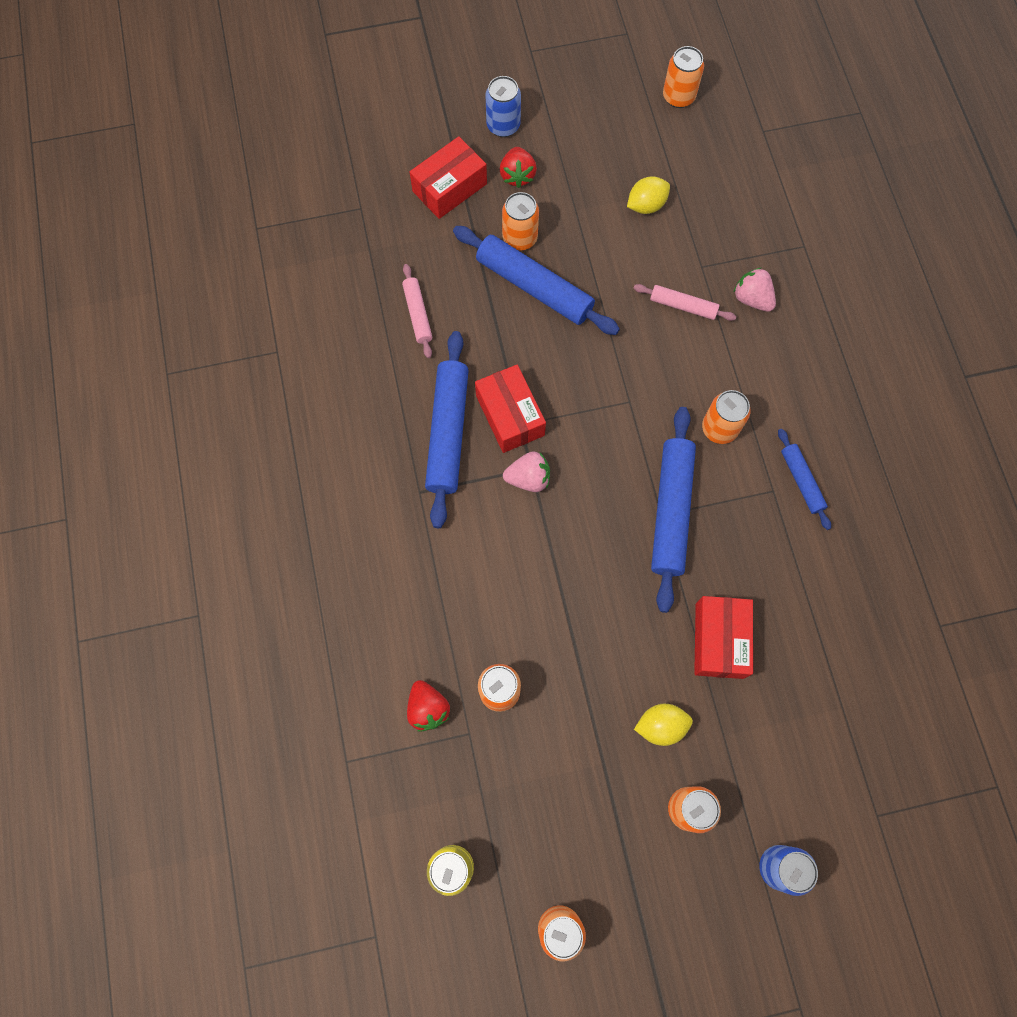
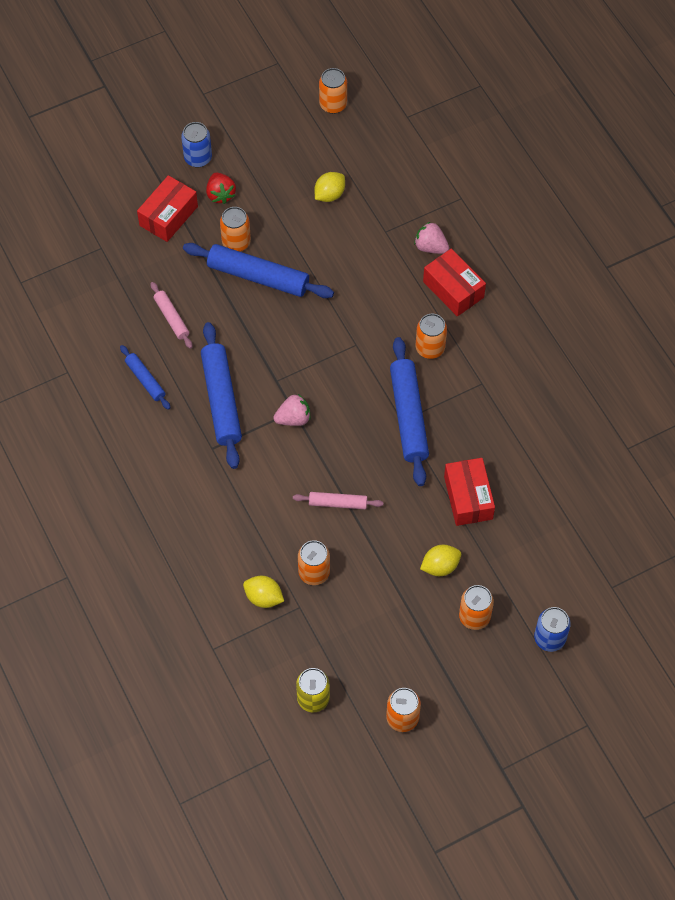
camera: 15 degrees left, 10 degrees down
(428, 708) = (263, 597): red strawberry -> yellow lemon
(510, 415) = (266, 376): red box -> red box (453, 289)
(683, 306) = (378, 264): pink rolling pin -> pink rolling pin (338, 503)
(801, 481) = (501, 371): blue rolling pin -> blue rolling pin (145, 380)

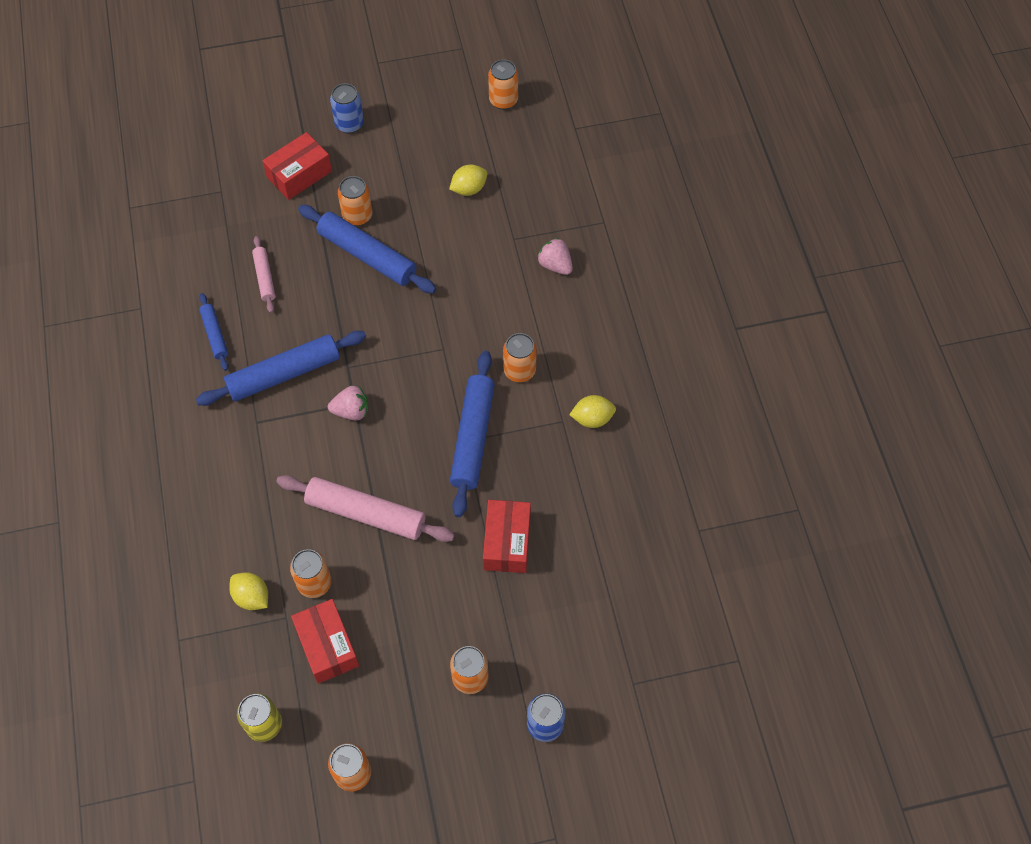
camera: 15 degrees right, 0 degrees up
(220, 194) = (359, 164): red strawberry -> none
(221, 400) = (284, 374): blue rolling pin -> blue rolling pin turned 60 degrees clockwise
(338, 503) = (366, 513): pink rolling pin -> pink rolling pin, size x1.88
(440, 566) = (451, 611): yellow lemon -> yellow lemon (592, 418)
(453, 289) = (564, 314): red box -> red box (327, 646)

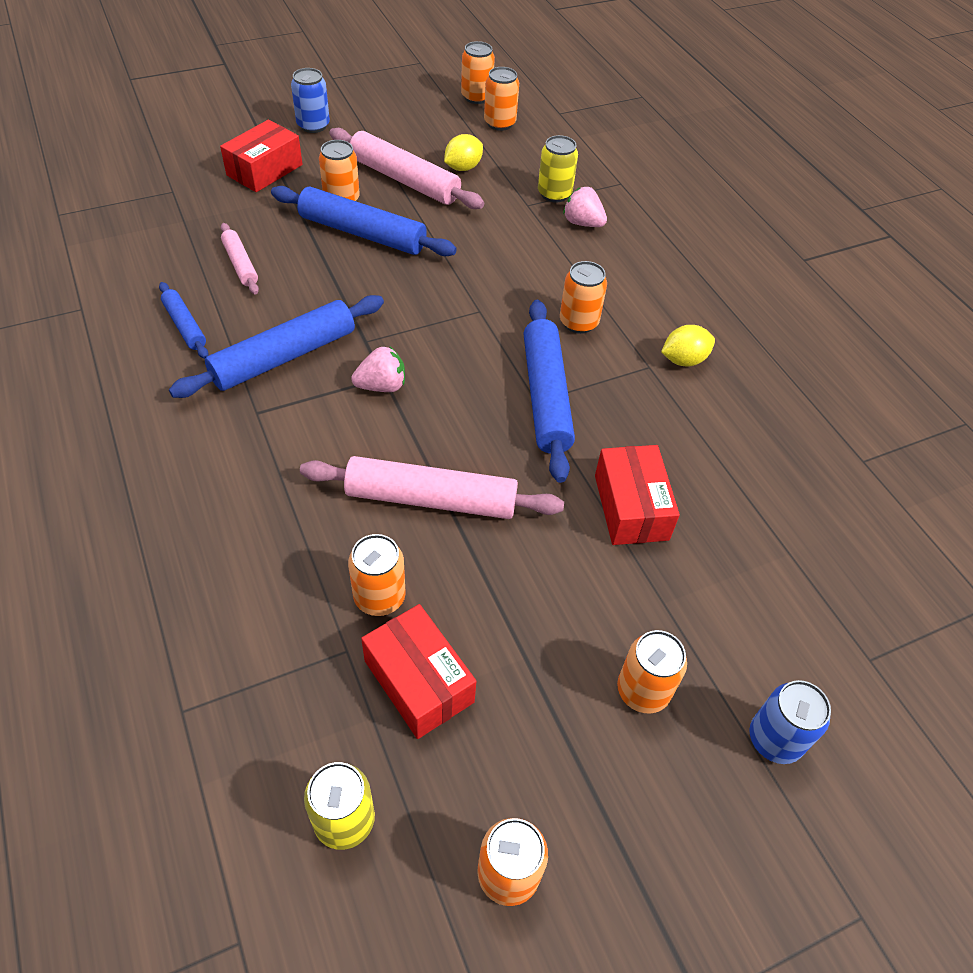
camera: 15 degrees left, 10 degrees down
(252, 597) = (289, 630): yellow lemon -> none
(415, 198) = (404, 180): none -> pink rolling pin
(516, 136) = (499, 123): none -> orange can
(540, 228) = (554, 194): none -> yellow can

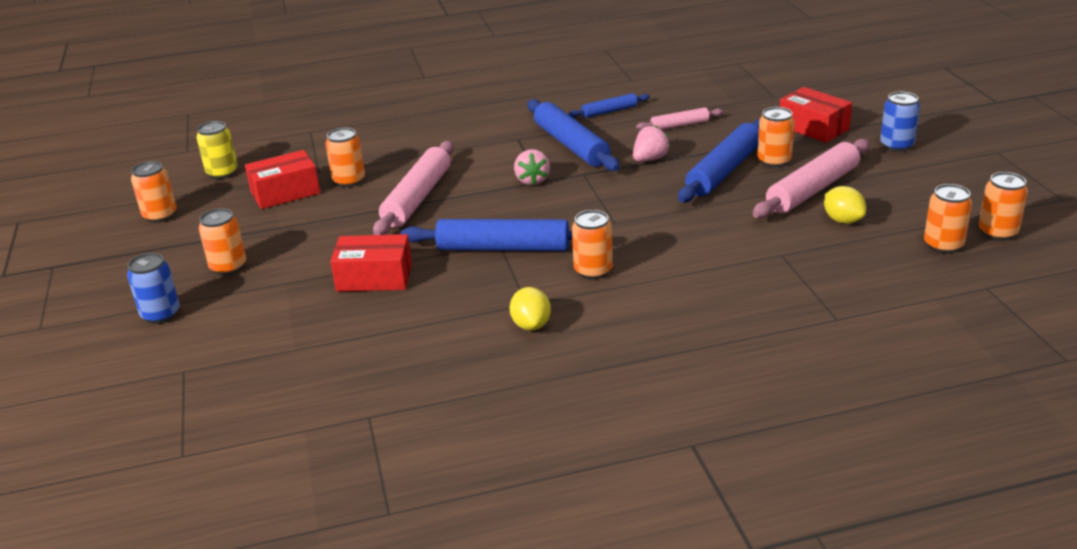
camera: 105 degrees right, 20 degrees down
(554, 194) = (805, 272): yellow can -> none
(582, 223) = (752, 286): pink strawberry -> pink strawberry (649, 159)

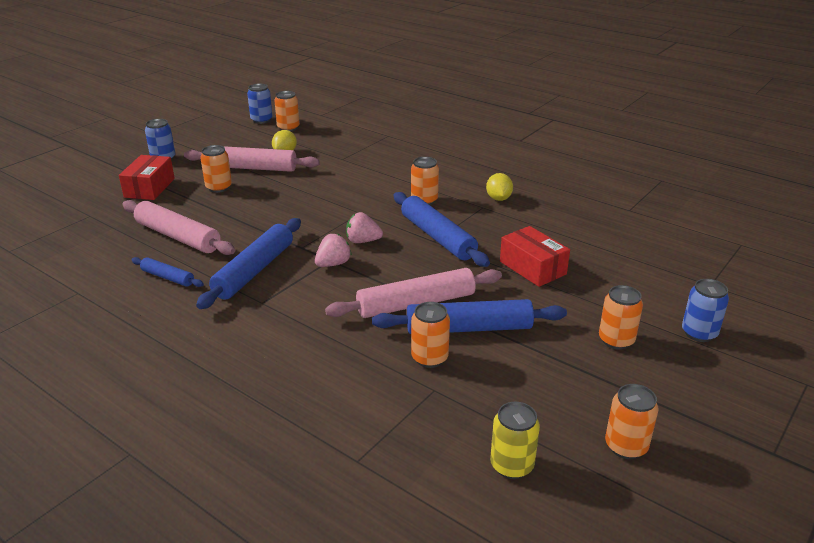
camera: 130 degrees left, 0 degrees up
(285, 192) = (491, 386): red box -> none
(531, 325) = (498, 198): yellow lemon -> yellow lemon turned 45 degrees counterclockwise
(649, 159) = (253, 229): pink strawberry -> pink strawberry (363, 241)
(679, 125) = (178, 236): pink rolling pin -> pink rolling pin, size x1.88
(723, 171) = (249, 199): blue rolling pin -> blue rolling pin (469, 328)
(997, 232) = (261, 120): orange can -> blue can

